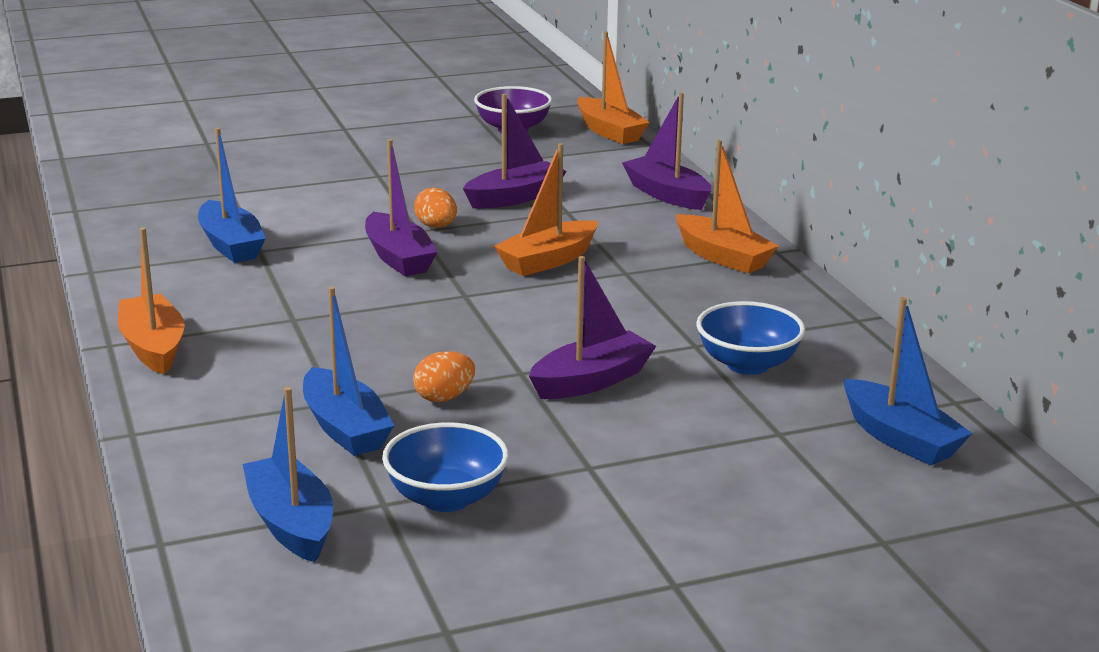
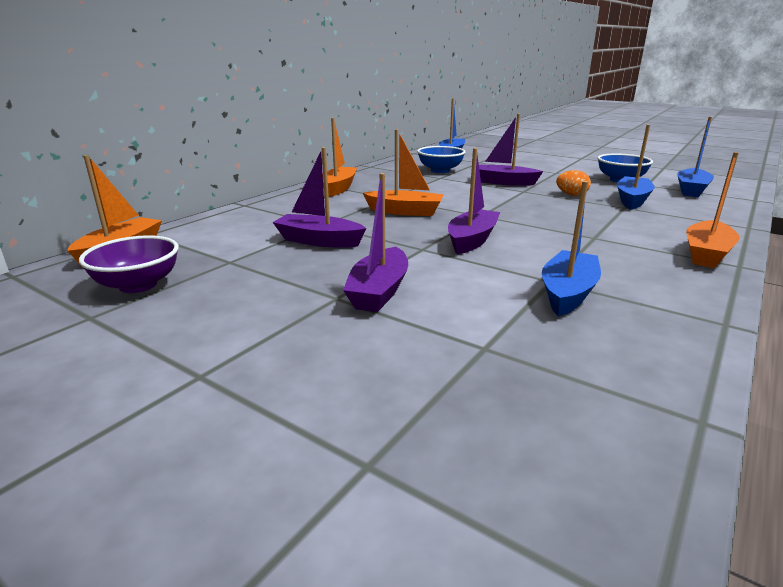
camera: 125 degrees left, 0 degrees up
(436, 226) = (407, 246): orange egg -> none
(667, 195) = (258, 211): purple boat -> purple boat (379, 291)

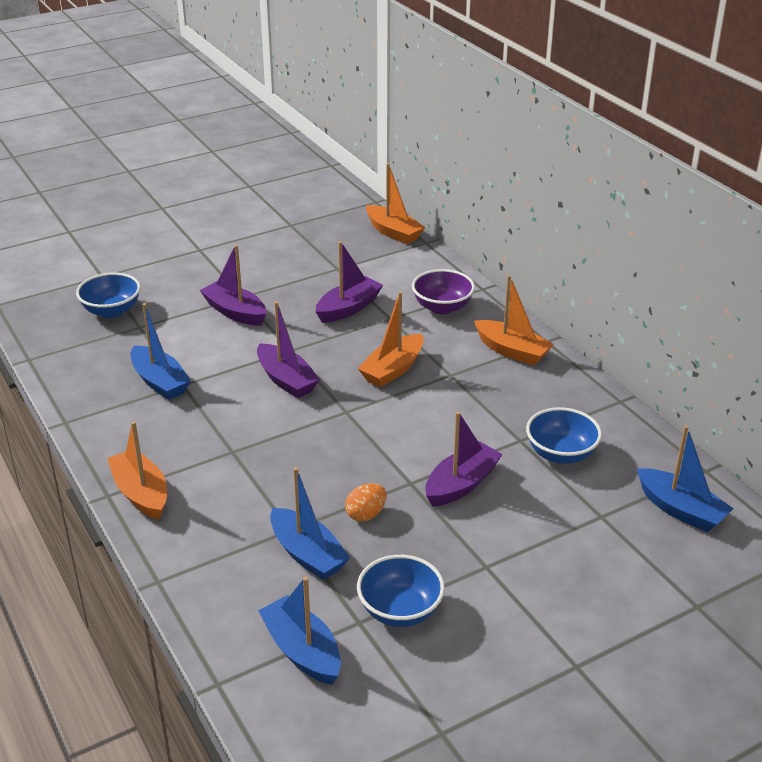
camera: 115 degrees right, 10 degrees up
(138, 285) = (323, 237): purple bowl -> purple bowl (442, 307)
(474, 392) = (111, 311): none -> blue bowl

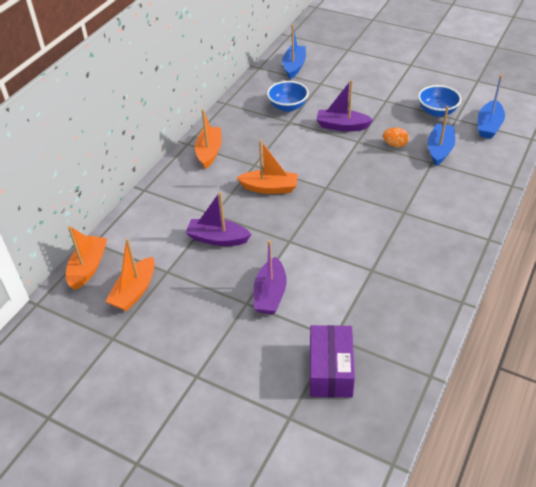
camera: 120 degrees left, 10 degrees up
(111, 311) = (330, 370): blue bowl -> purple box
(141, 493) = (472, 227): orange boat -> orange boat (134, 291)
(159, 382) = (380, 283): blue boat -> none
(286, 380) = (321, 226): purple boat -> none
(442, 307) = (182, 197): purple bowl -> none

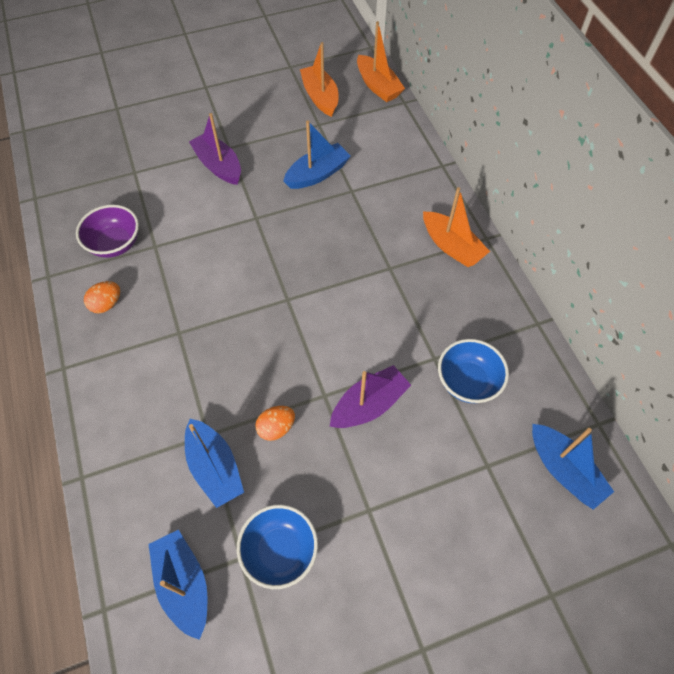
camera: 130 degrees right, 15 degrees up
(217, 239) = (317, 174): purple boat -> blue boat
(269, 188) = (340, 254): orange boat -> none
(330, 370) = (115, 150): purple box -> none
(397, 290) = (115, 244): none -> purple bowl
(434, 256) = (107, 304): none -> orange egg

